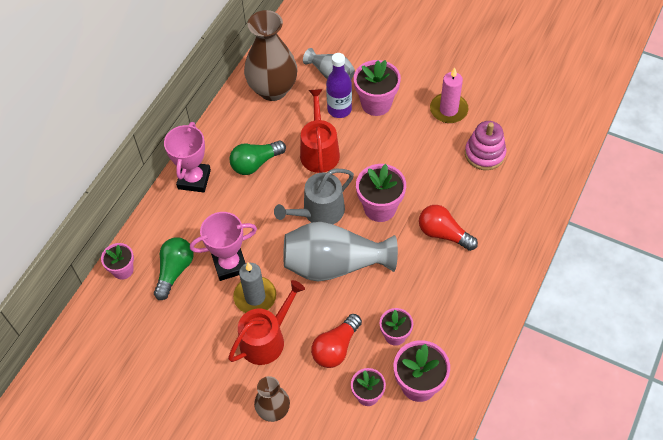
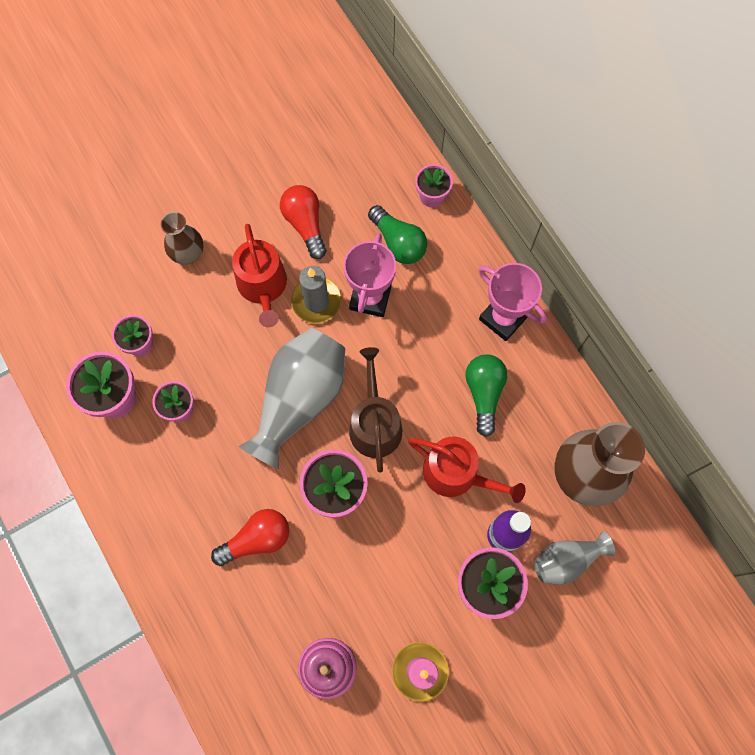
camera: 120 degrees right, 15 degrees up
(319, 212) = (374, 424): grey watering can -> brown watering can
(336, 348) = (207, 344): red light bulb -> red light bulb (305, 224)

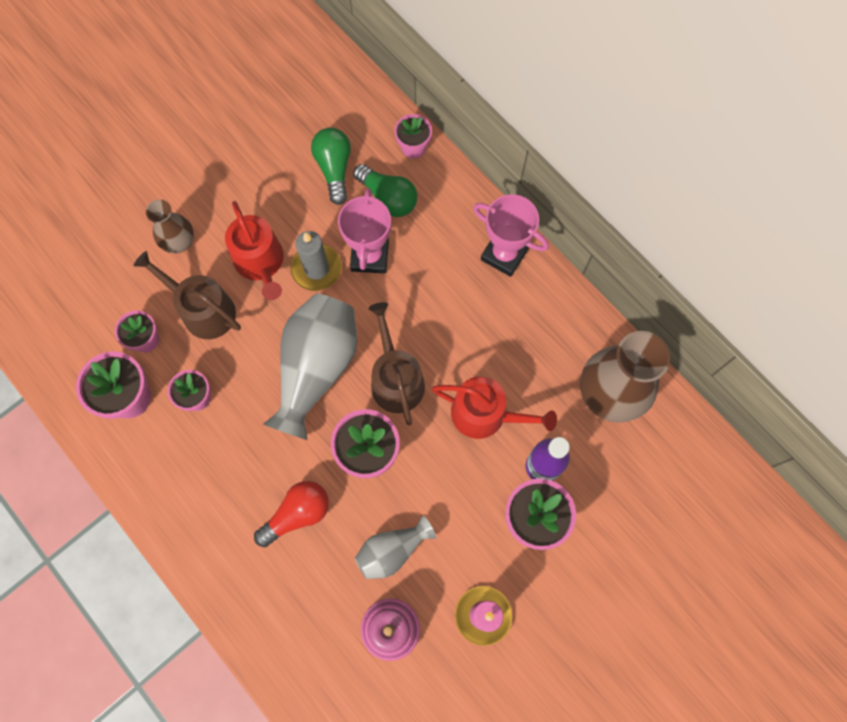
camera: 10 degrees left, 0 degrees up
(199, 324) = (203, 310): none -> brown watering can
(305, 224) = (292, 195): red light bulb -> none
(484, 393) = (498, 331): green light bulb -> green light bulb (334, 169)
(566, 560) = (608, 480): grey vase -> grey vase (392, 550)

